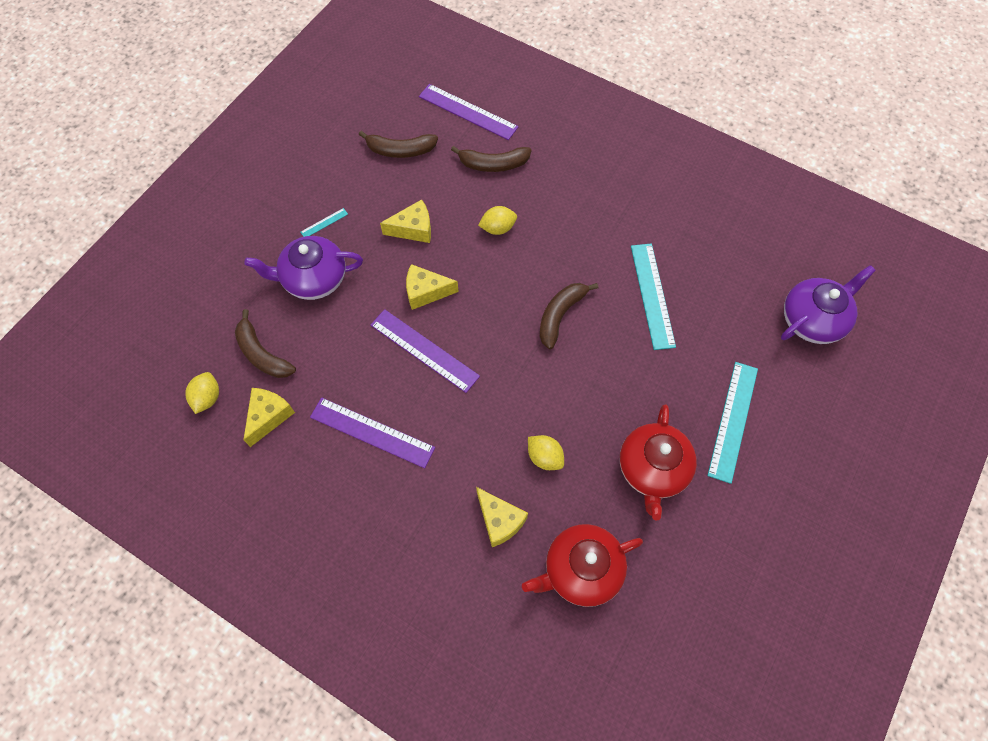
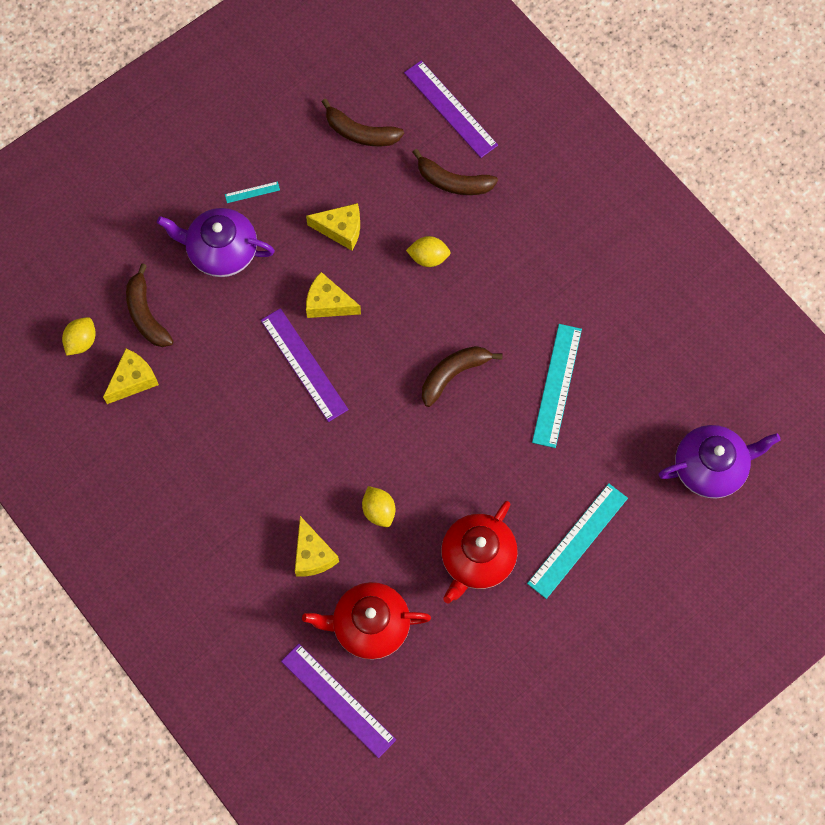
camera: 20 degrees right, 5 degrees up
(372, 432) = (225, 429): purple ruler -> purple ruler (338, 700)

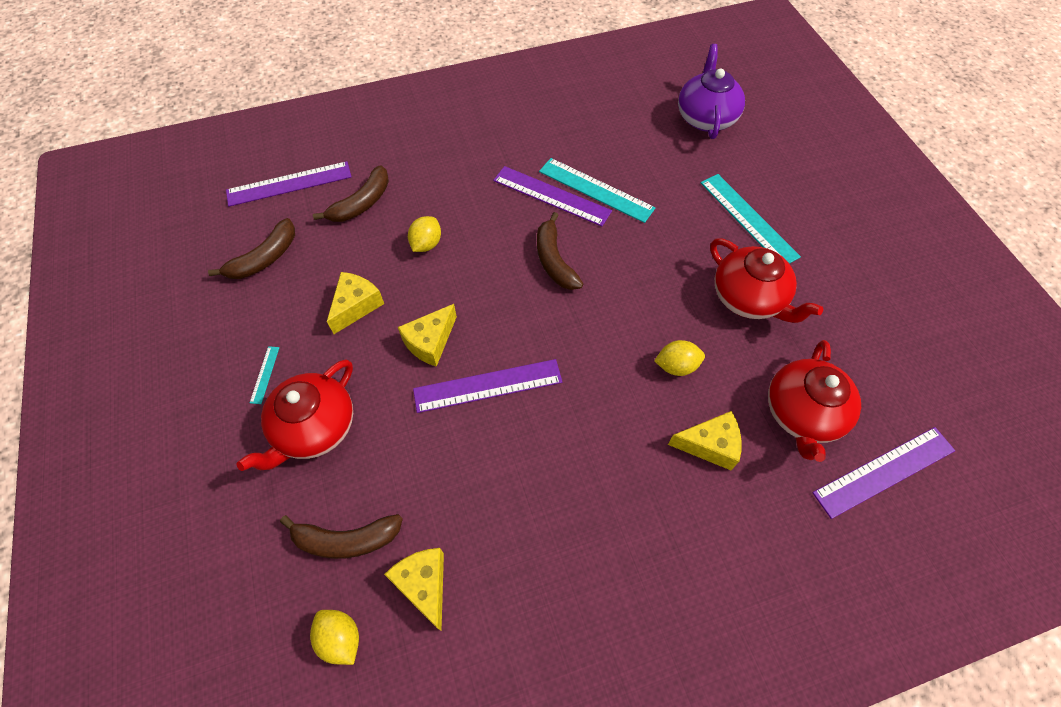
camera: 70 degrees left, 10 degrees down
(221, 251) = (314, 428): purple teapot -> red teapot
(531, 346) = (551, 196): none -> purple ruler

